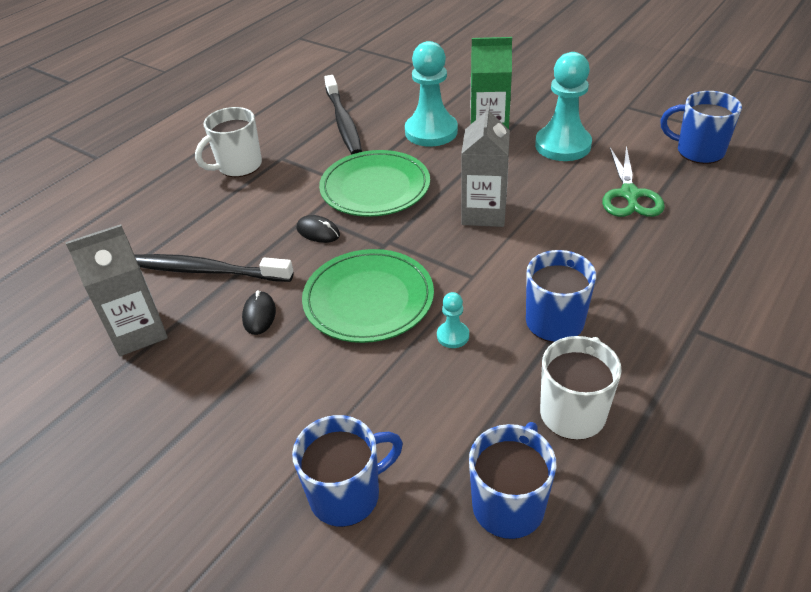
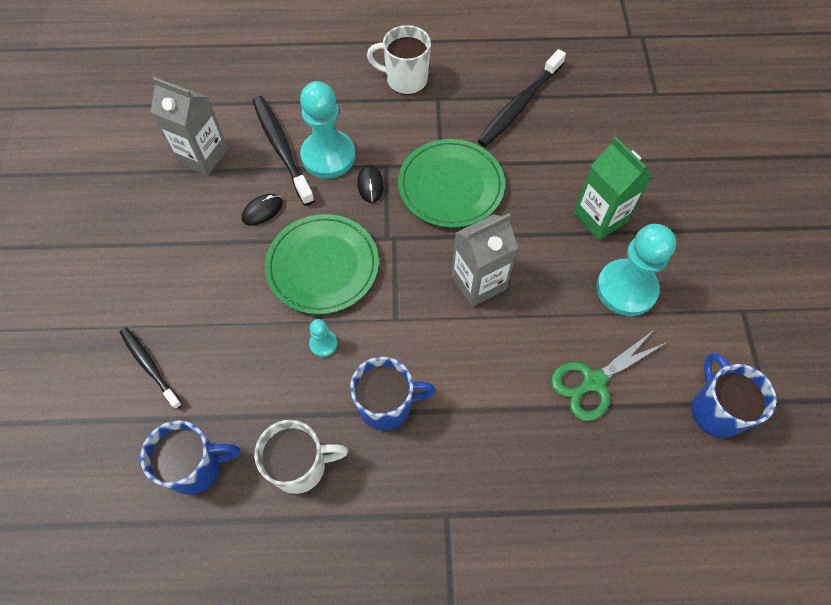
camera: 50 degrees right, 20 degrees up
(347, 494) = (150, 366): blue mug -> black toothbrush
(431, 132) = (560, 176): turquoise pawn -> turquoise pawn (328, 156)

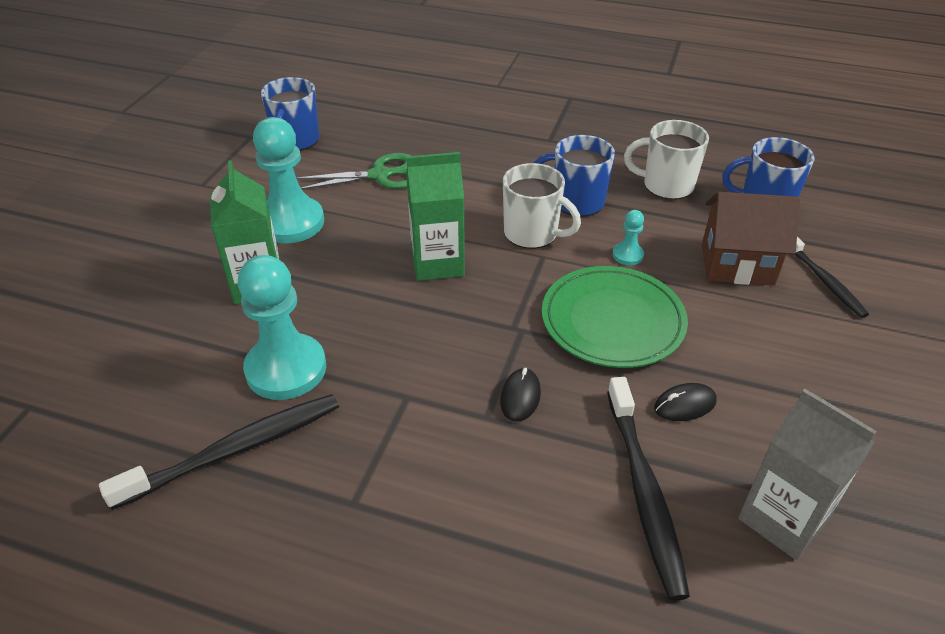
camera: 160 degrees left, 20 degrees down
(226, 363) = (737, 264): none -> brown house
(328, 156) = (570, 456): turquoise pawn -> turquoise pawn (286, 369)
(405, 80) = (388, 560): white mug -> white mug (532, 234)
(451, 186) = (411, 365): green plate -> none
(478, 282) = (437, 263): grey carton -> green carton

